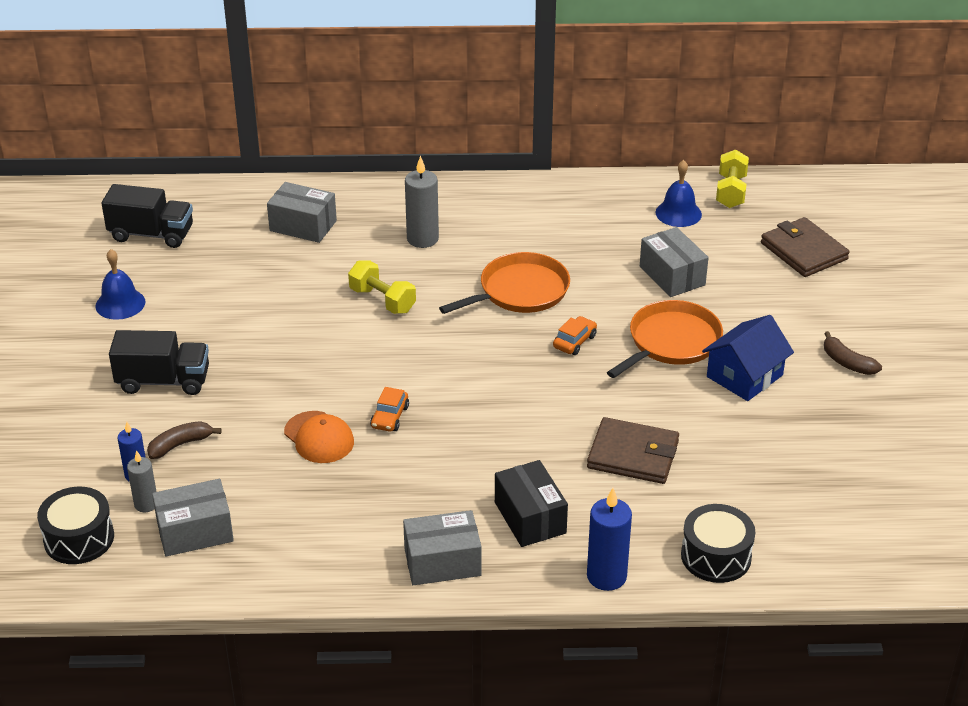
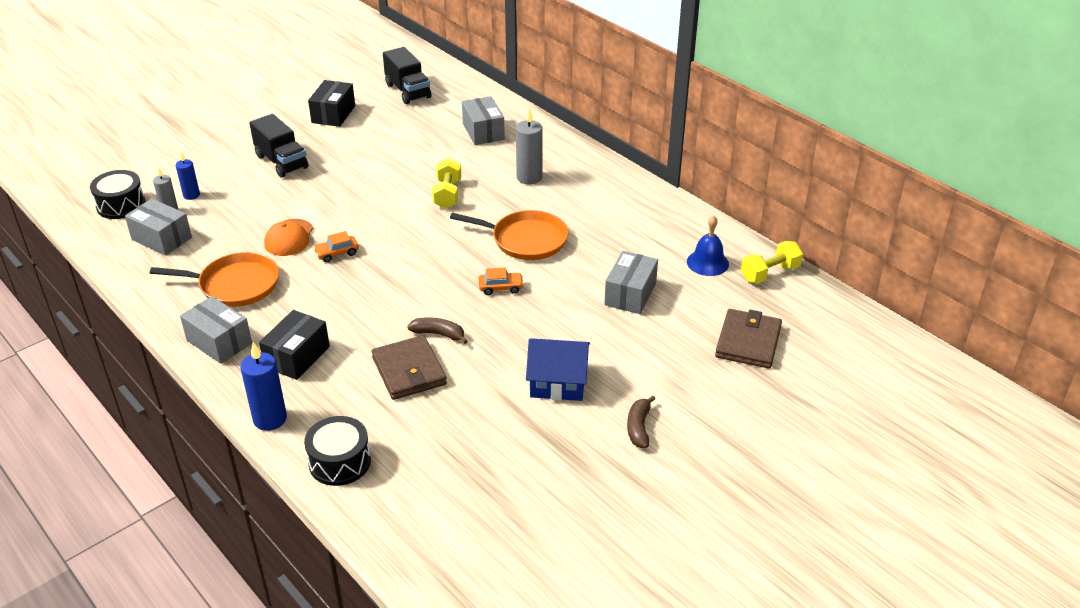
camera: 50 degrees right, 0 degrees up
(120, 304) = (333, 114): blue bell -> black box
(180, 445) = (232, 195): brown banana -> brown banana (439, 334)
(671, 342) = (554, 329): orange pan -> orange pan (235, 285)

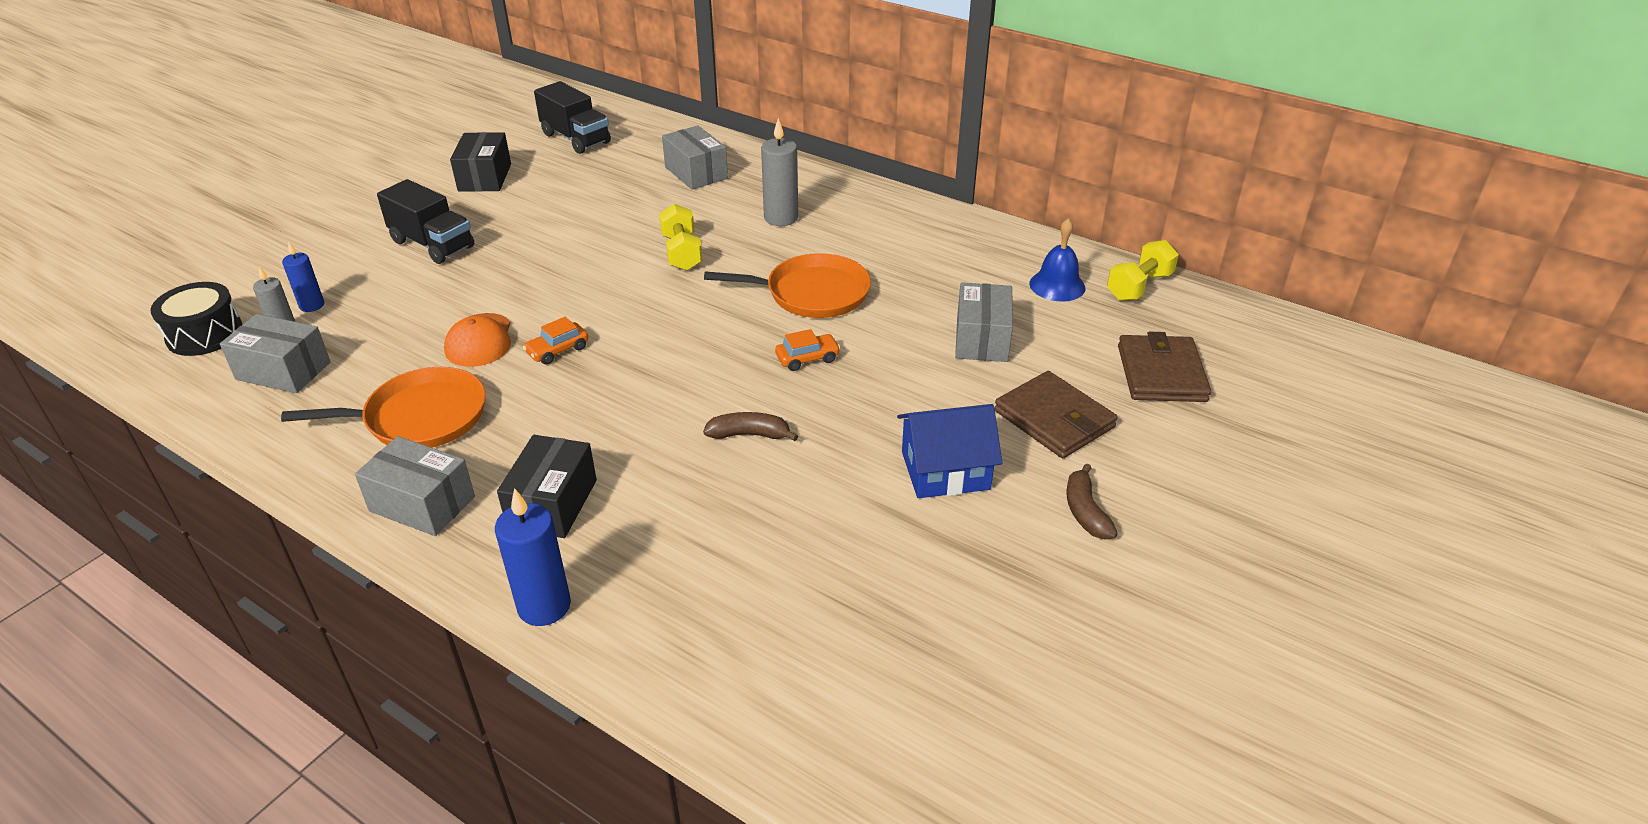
camera: 15 degrees left, 0 degrees up
(340, 462) = (680, 651): black drum -> none
(409, 371) = (728, 493): brown wallet -> brown wallet (1054, 419)

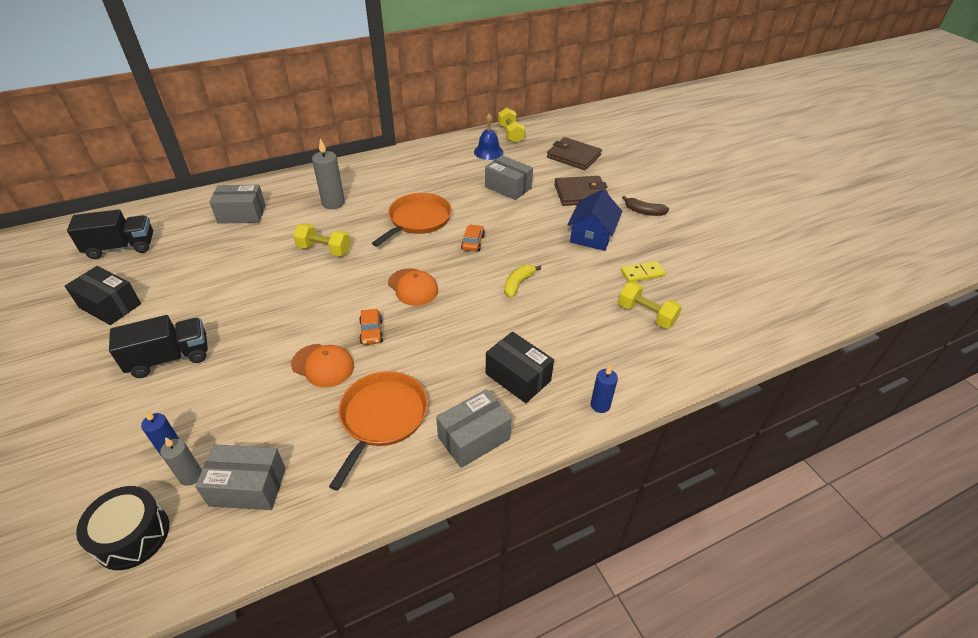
camera: 60 degrees left, 5 degrees up
(283, 371) = (248, 487): grey box -> grey box turned 45 degrees clockwise
(544, 606) = (600, 405): blue candle -> blue candle, size x0.62
(666, 346) = (413, 287): none -> orange cap
(749, 434) = (518, 284): brown banana -> yellow banana
(788, 599) = (646, 314): none -> yellow dumbbell
(896, 562) = (642, 273): none -> yellow domino

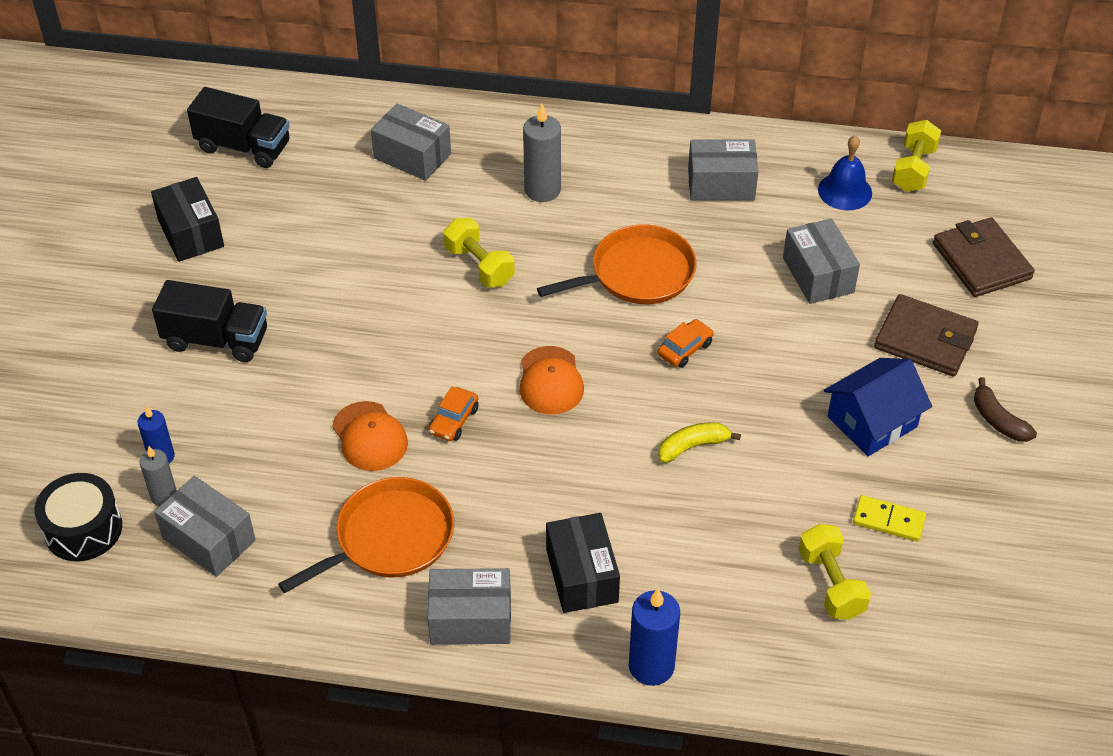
camera: 35 degrees right, 5 degrees up
(427, 169) = (721, 184): none -> grey box
(600, 405) = (651, 666): blue candle -> blue candle, size x1.61

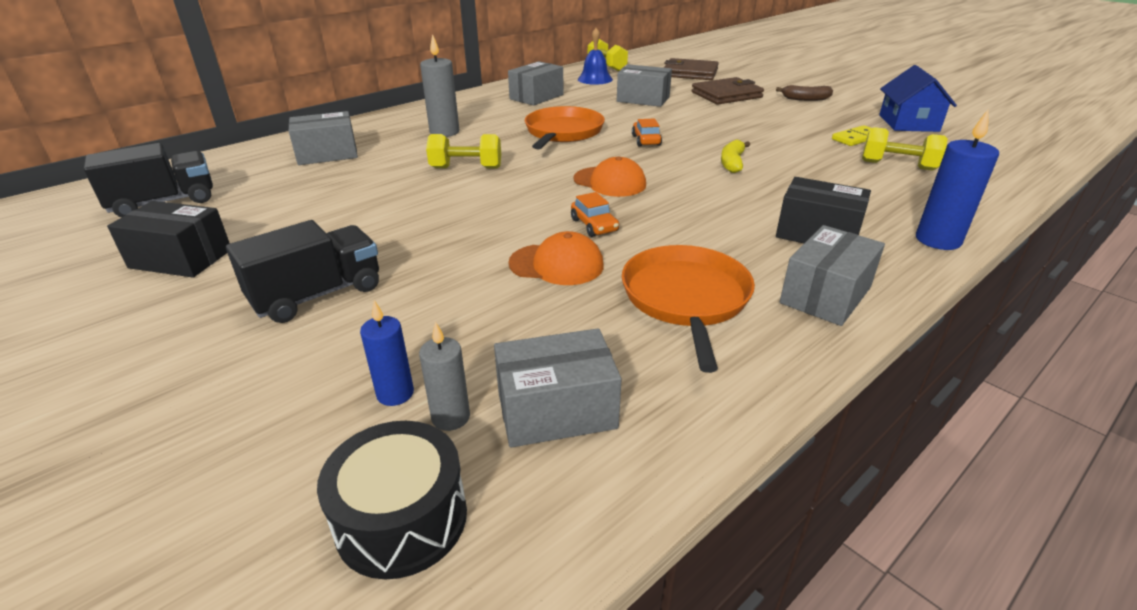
camera: 50 degrees left, 15 degrees down
(872, 422) = (772, 120): blue house -> blue house (908, 123)

